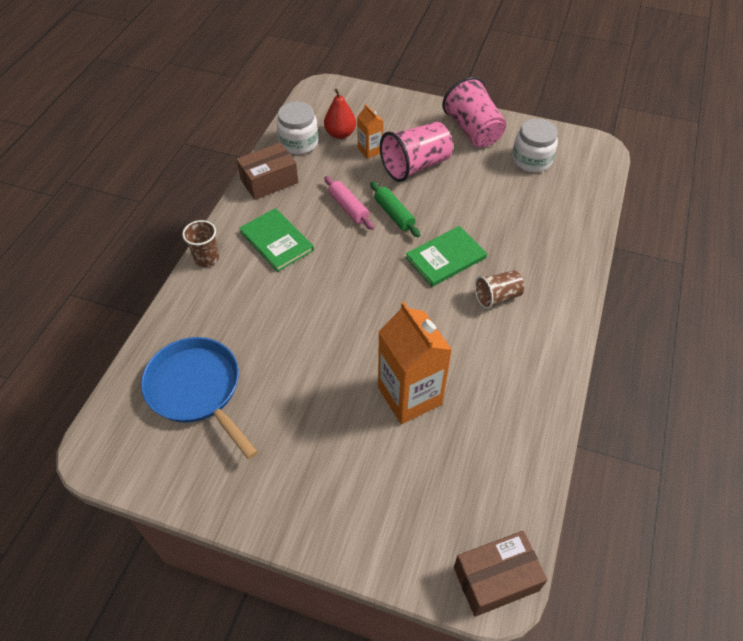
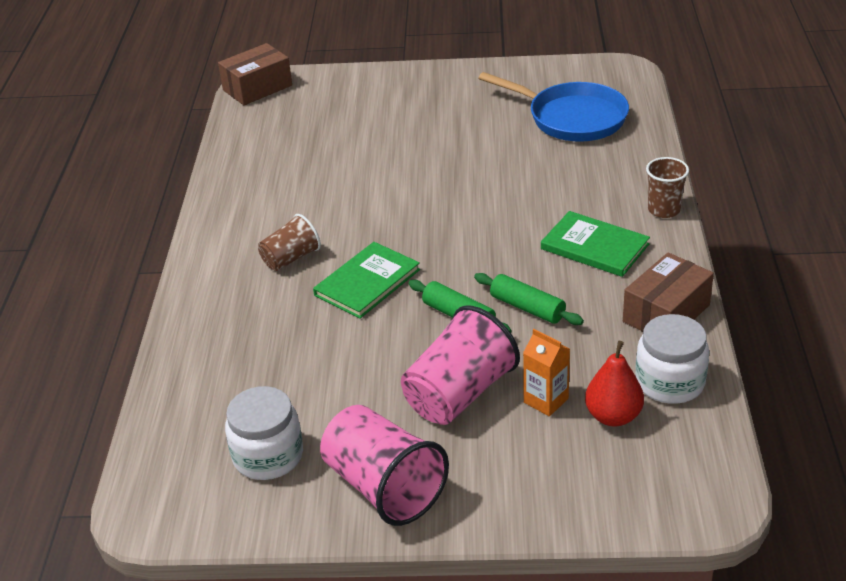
camera: 165 degrees right, 15 degrees down
(348, 208) = (527, 308): pink rolling pin -> green rolling pin
(409, 396) = (363, 160): orange carton -> none

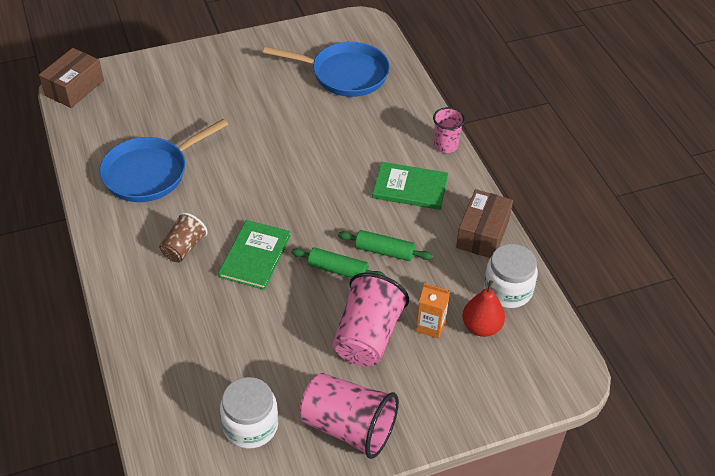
camera: 25 degrees left, 10 degrees up
(294, 179) = (150, 172): none -> blue pan
(664, 210) = (445, 145): brown cup -> pink cup

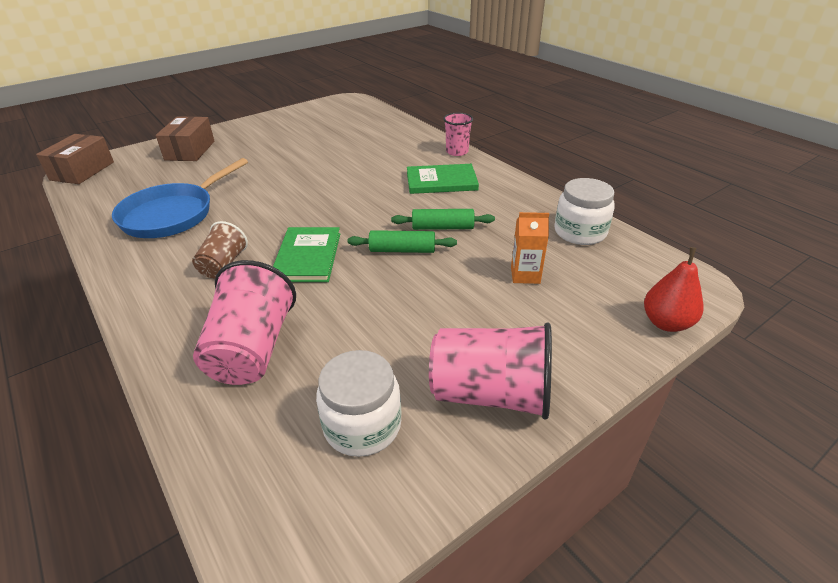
camera: 15 degrees left, 10 degrees down
(344, 74) = (346, 127): blue pan -> none
(367, 336) = (463, 298): pink cup -> pink cup (252, 349)
(481, 327) = (576, 265): red pear -> red pear (666, 323)
(482, 234) = (527, 199): brown box -> brown box (190, 150)

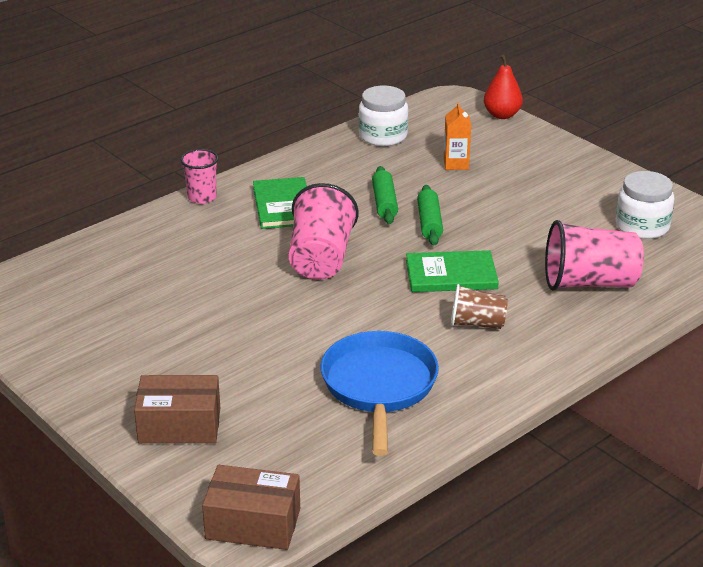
camera: 95 degrees left, 5 degrees down
(173, 214) = (379, 387): blue pan -> blue pan turned 120 degrees counterclockwise
(490, 394) = (596, 181): pink cup -> pink cup (321, 258)

